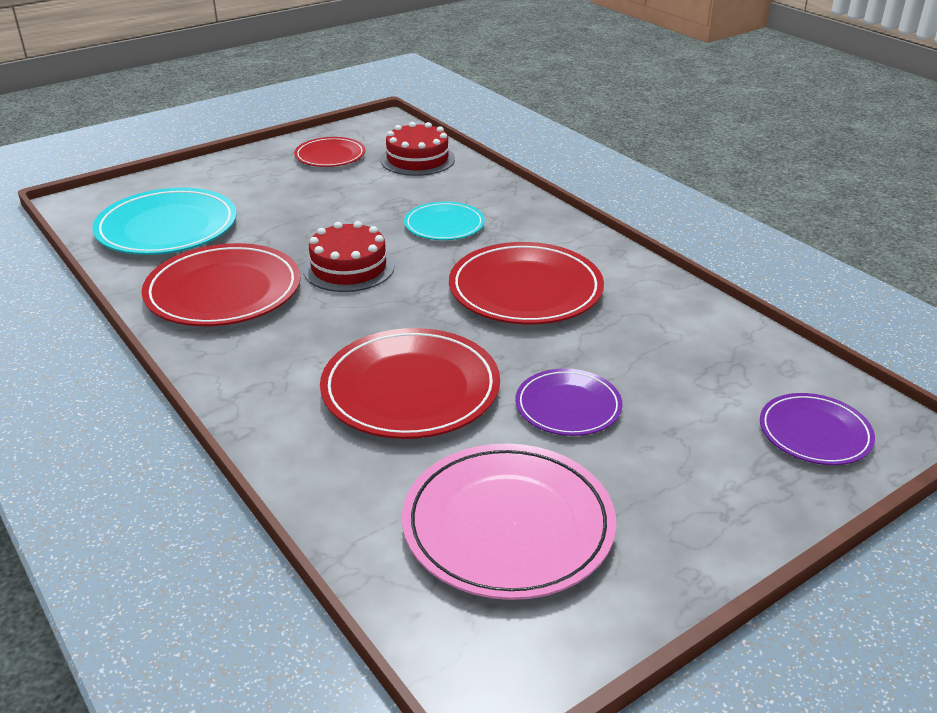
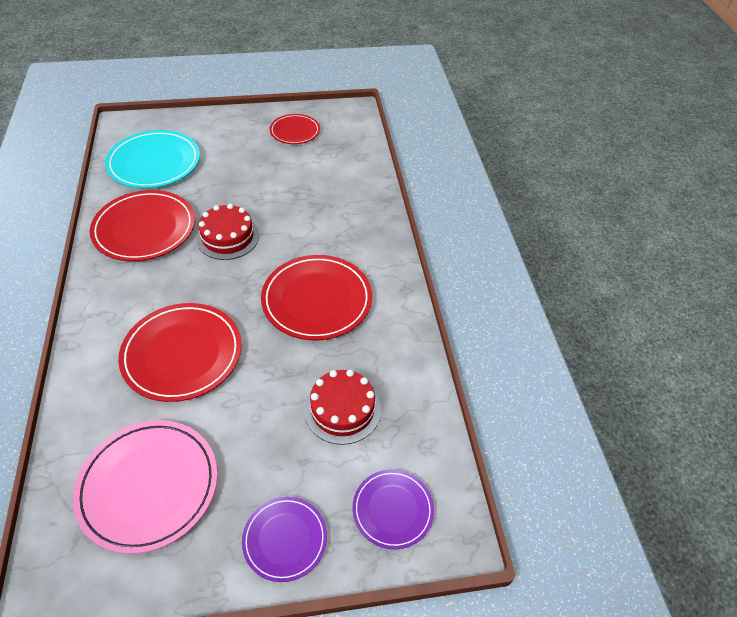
camera: 25 degrees right, 15 degrees up
(417, 159) = (346, 154): red cake -> red cake (342, 409)
(444, 225) = (314, 221): turquoise plate -> none
(568, 406) = (259, 411): purple plate -> purple plate (285, 539)

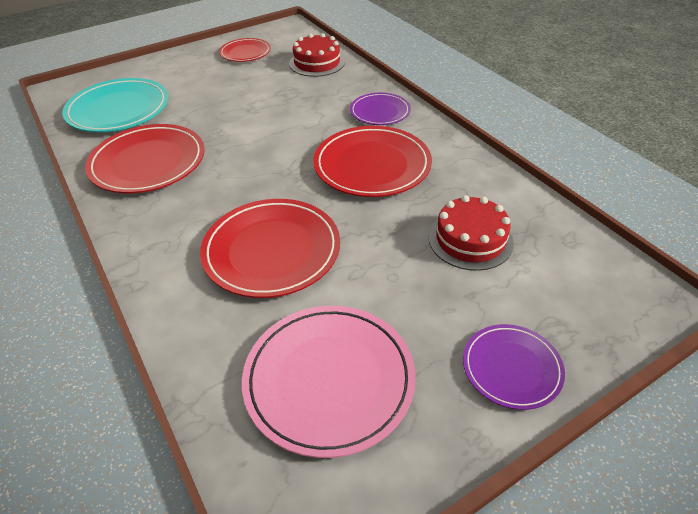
camera: 20 degrees left, 5 degrees down
(227, 237) = (243, 144): red cake -> red cake (317, 63)
(392, 510) = (588, 301): purple plate -> purple plate (380, 112)

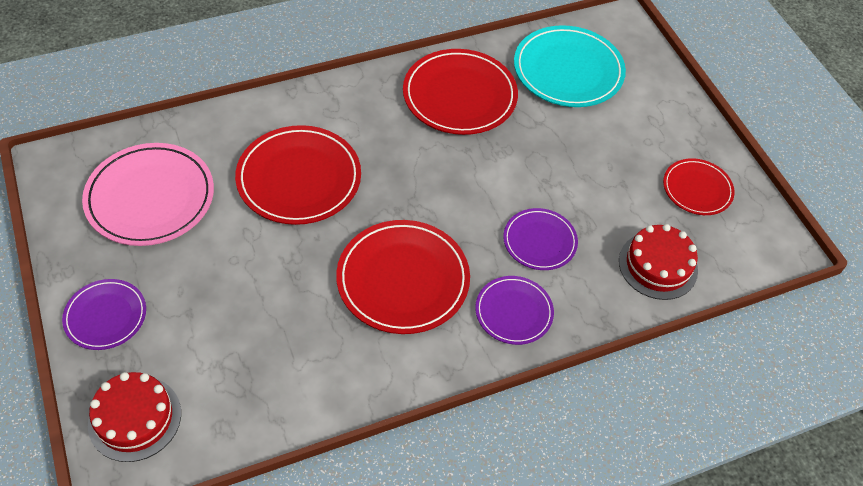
camera: 95 degrees right, 10 degrees up
(310, 107) = (539, 241): none -> purple plate
(470, 240) = (256, 336): red cake -> red cake (135, 418)

